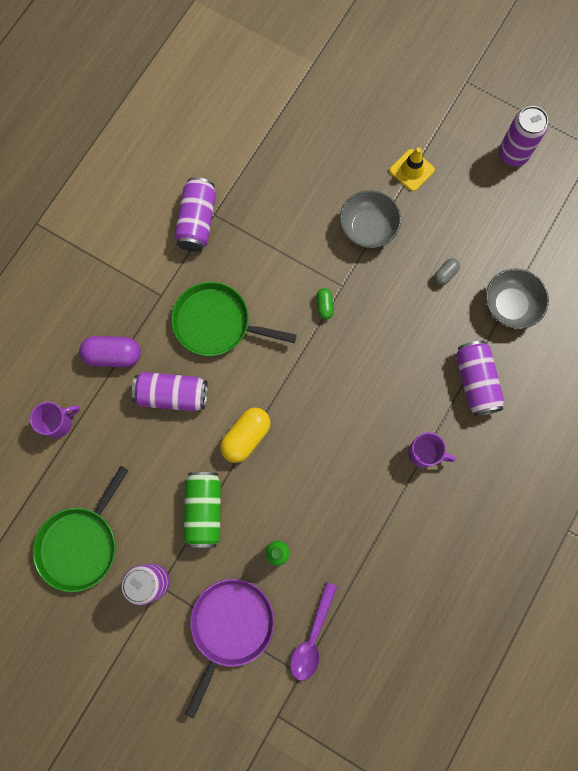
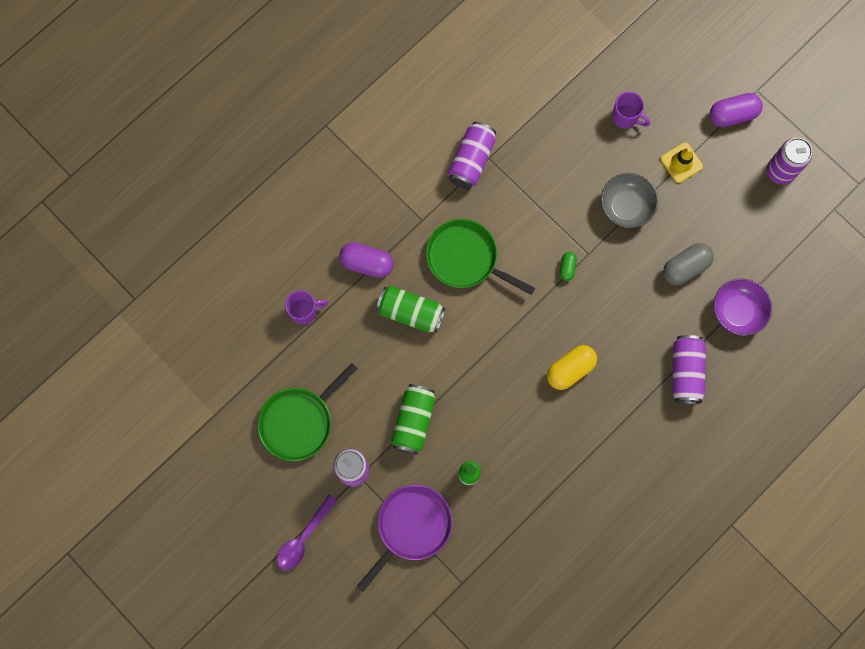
camera: 15 degrees right, 0 degrees up
(172, 395) = (410, 312): purple can -> green can
(246, 437) = (466, 367): yellow capsule -> yellow capsule (570, 369)
(312, 637) = (480, 555): purple spoon -> purple spoon (303, 538)
(424, 453) = (621, 423): purple mug -> purple mug (625, 117)
(445, 274) = (685, 267): grey capsule -> grey capsule, size x1.85
(449, 110) = (732, 115): none -> purple capsule
(510, 305) = (737, 311): grey bowl -> purple bowl

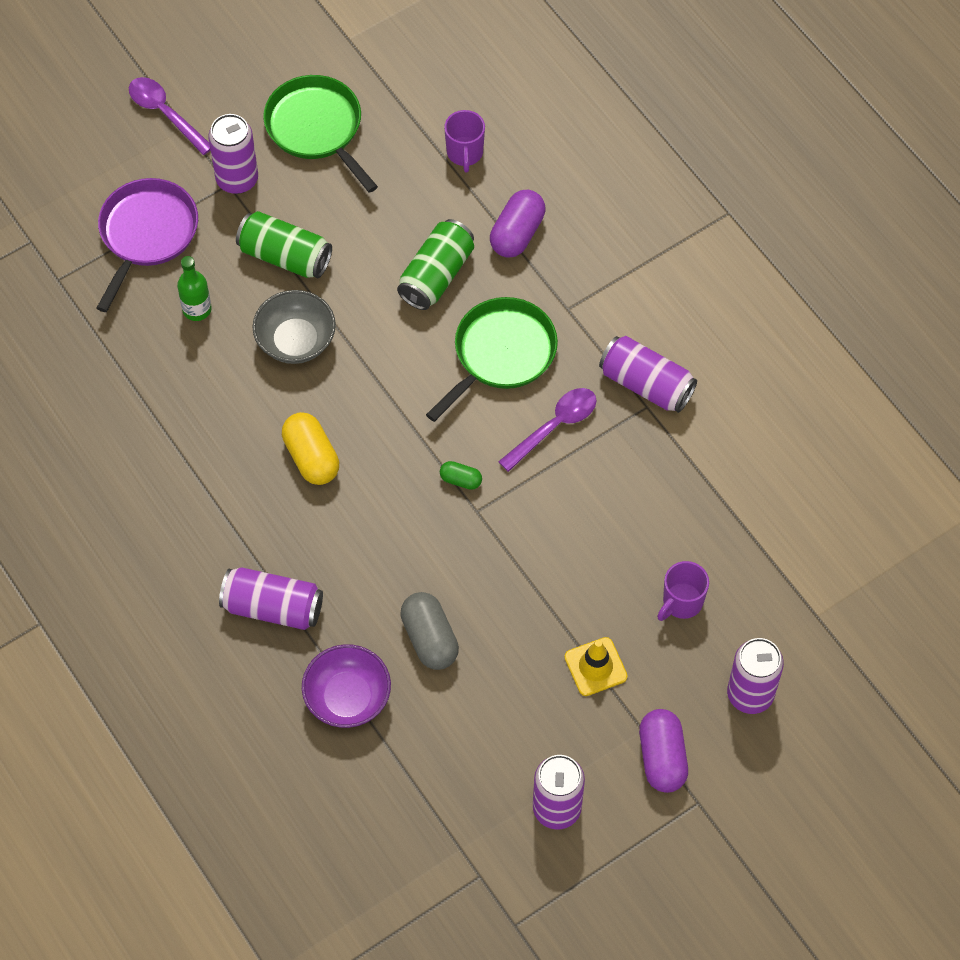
camera: 100 degrees right, 15 degrees down
(411, 526) = (147, 233): purple pan -> purple pan turned 120 degrees counterclockwise
(515, 214) = (554, 426): none -> purple spoon
(626, 206) = (540, 576): grey bowl -> grey bowl (296, 341)
(679, 69) = (750, 694): none -> purple can

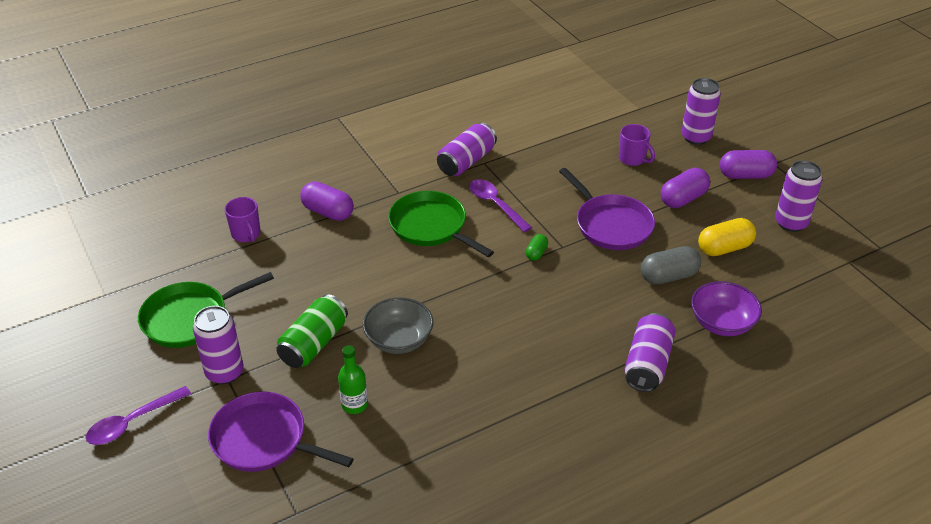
camera: 85 degrees left, 20 degrees down
(311, 457) = (511, 335): yellow capsule -> yellow capsule (724, 248)
(436, 275) = (354, 256): green can -> none
(465, 153) = (246, 234): purple mug -> purple mug turned 60 degrees clockwise
(527, 571) = (611, 225): none -> purple pan
(595, 667) = (683, 199): yellow traffic cone -> purple capsule

